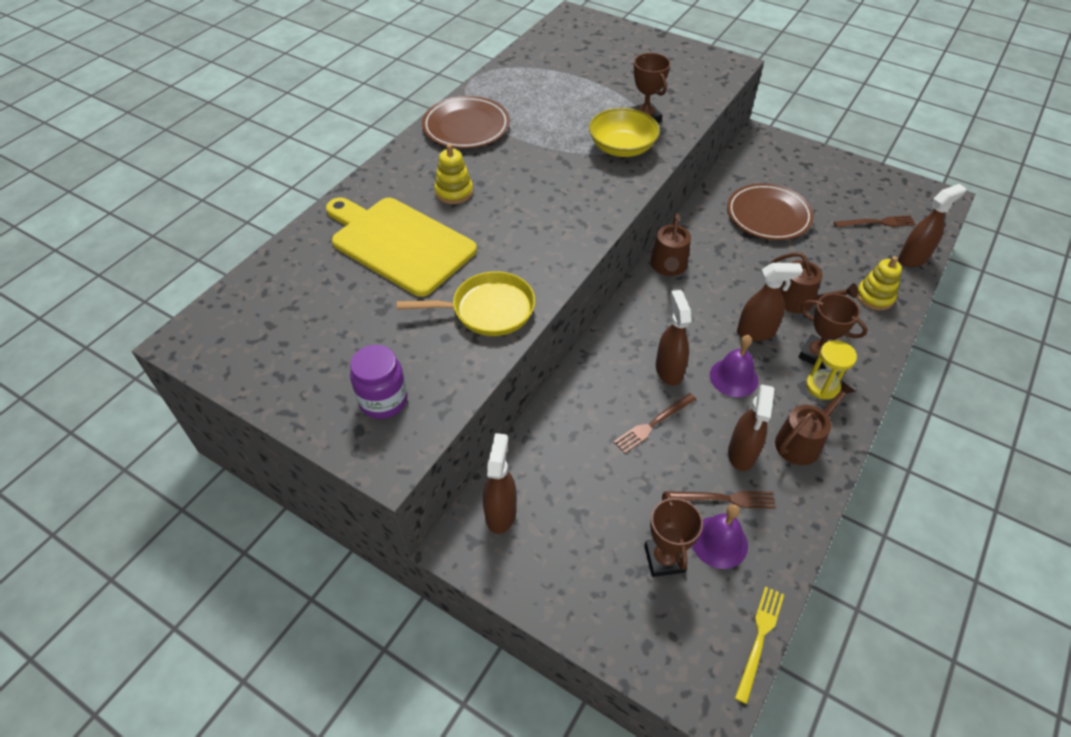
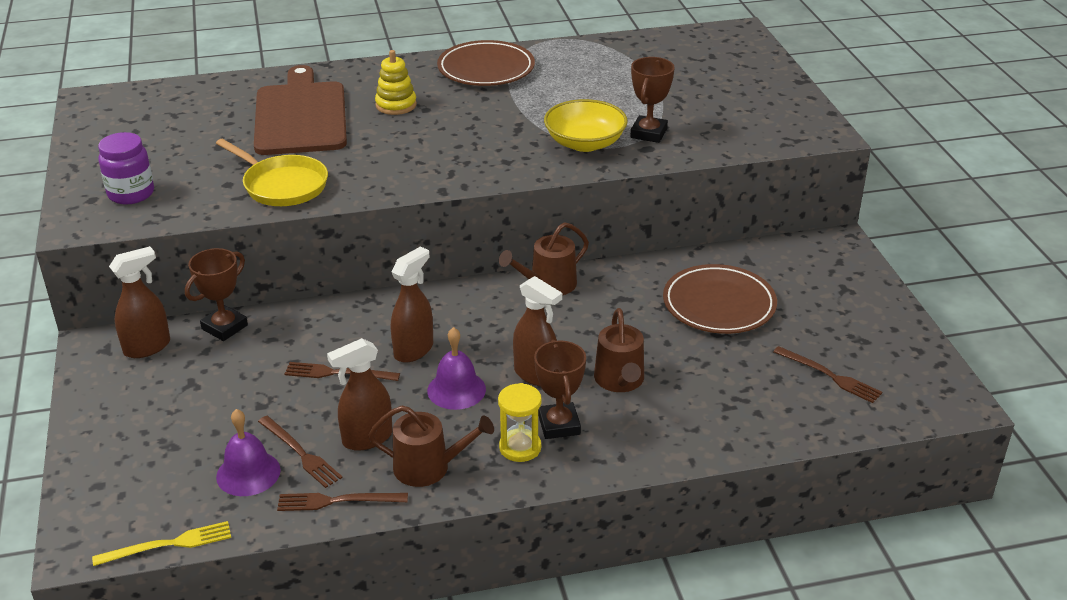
camera: 45 degrees right, 15 degrees down
(399, 243) = (300, 115): yellow cutting board -> brown cutting board
(664, 559) = (195, 452): brown trophy -> brown trophy (224, 327)
(795, 511) = (337, 501): none -> brown fork
(874, 297) = (704, 425): yellow stacking toy -> none
(913, 258) = (811, 425): brown spray bottle -> none

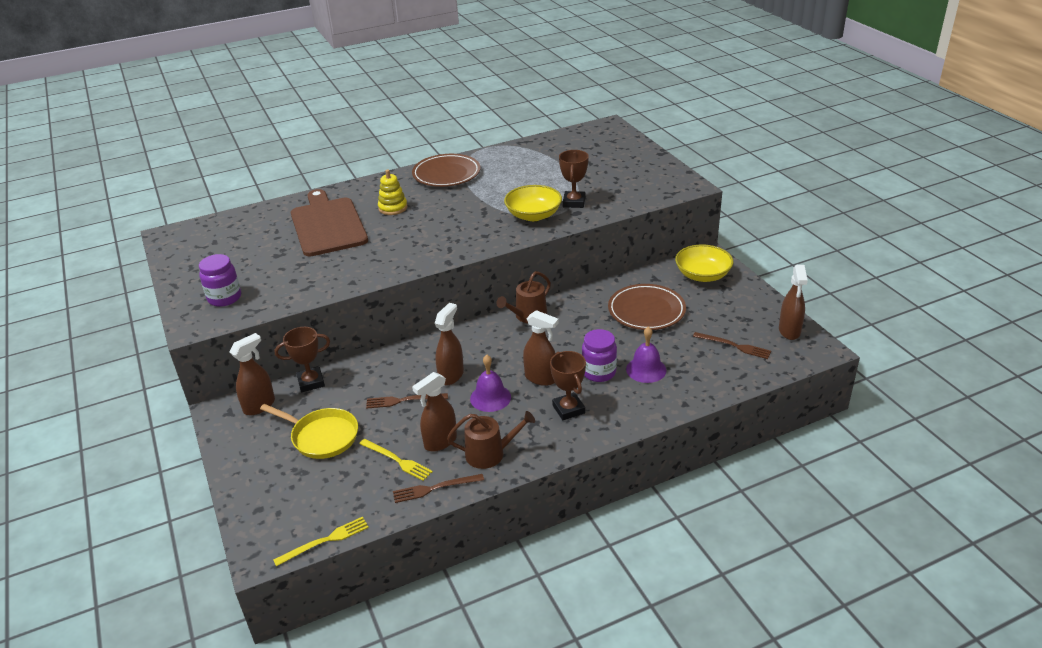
camera: 10 degrees left, 0 degrees up
(224, 327) = (311, 382): brown trophy -> brown trophy turned 45 degrees clockwise
(248, 473) = (365, 481): purple bell -> purple bell (646, 369)
(282, 185) = (333, 275): yellow pan -> yellow pan (321, 436)
(301, 453) = (397, 460): brown fork -> yellow fork
(520, 447) = (547, 429): yellow hourglass -> none
(620, 380) = (599, 372): brown watering can -> purple jar
(819, 266) = (702, 275): none -> yellow bowl
(920, 368) = (789, 331): none -> brown spray bottle

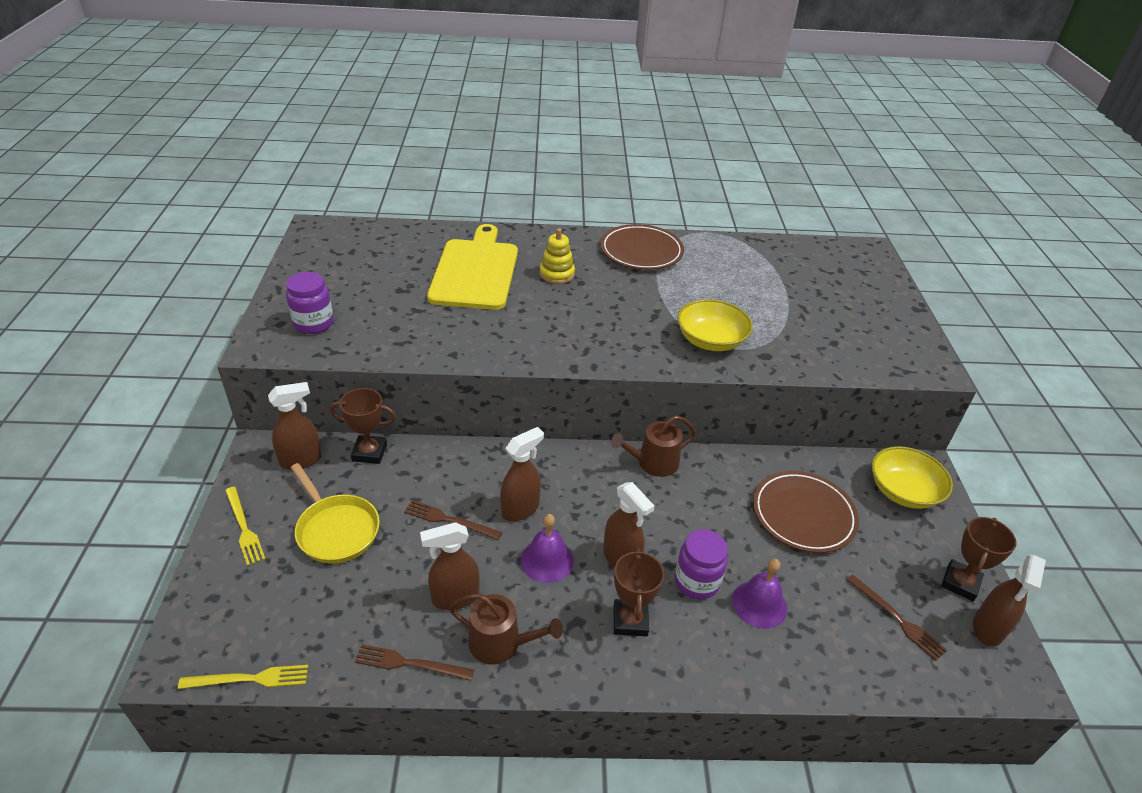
camera: 20 degrees right, 5 degrees up
(327, 225) = (475, 271): brown cutting board -> yellow cutting board
(397, 460) = (393, 601): yellow fork -> yellow fork (244, 528)
(574, 202) = (770, 340): brown trophy -> brown trophy (960, 583)

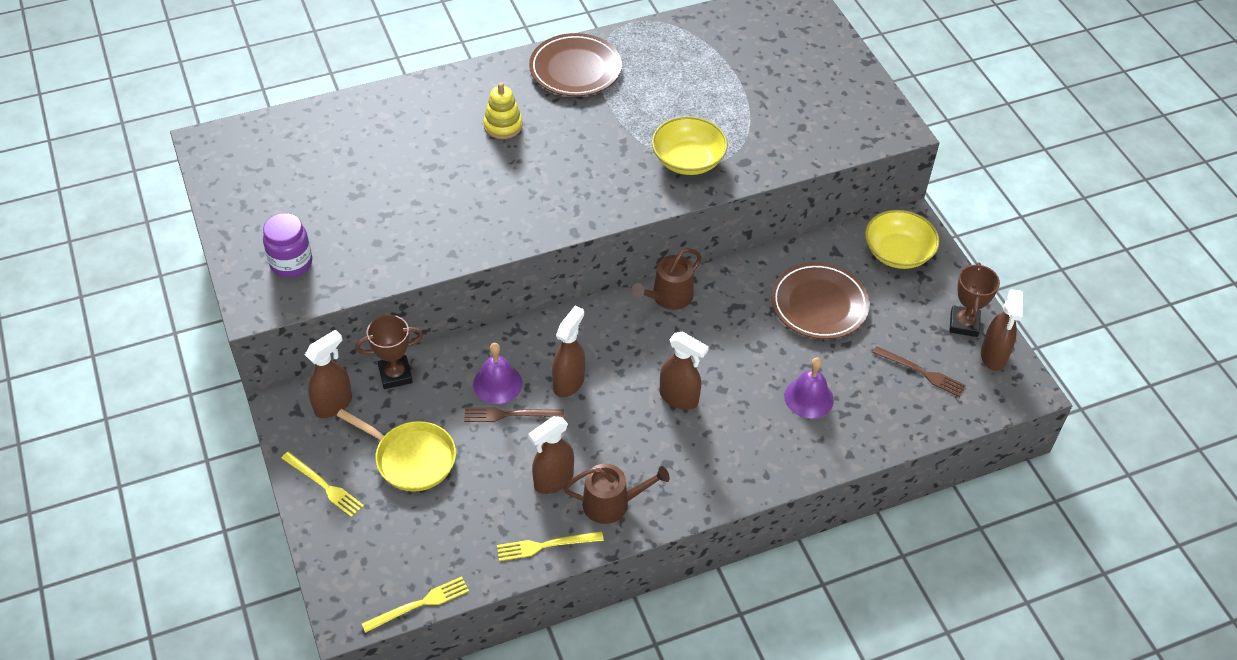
camera: 20 degrees left, 10 degrees up
(409, 663) = (545, 546): brown fork -> yellow fork
(475, 271) = (417, 148): yellow cutting board -> none
(547, 560) = (615, 421): purple bell -> purple bell (497, 383)
(630, 620) = (709, 448): brown trophy -> none
(696, 581) = (750, 396): purple jar -> none

